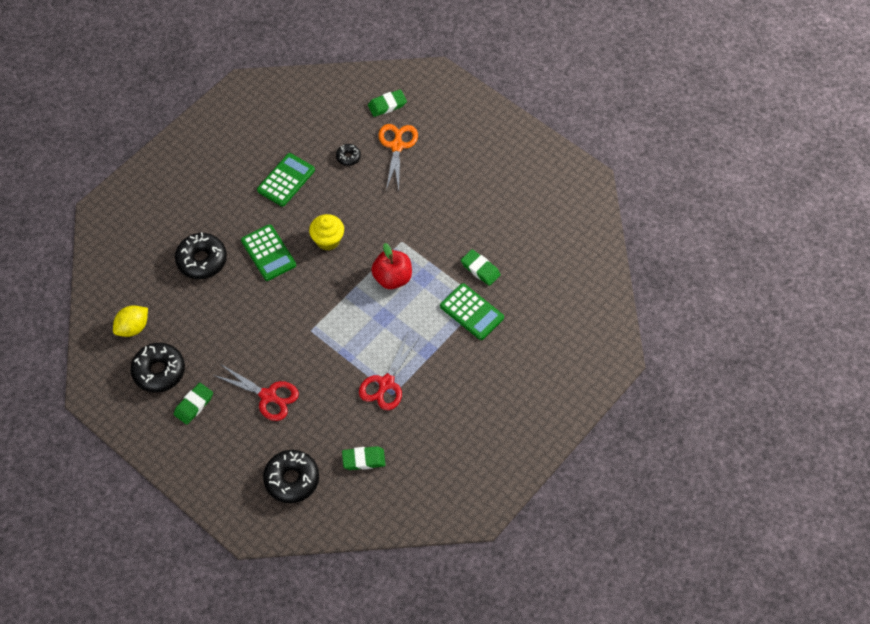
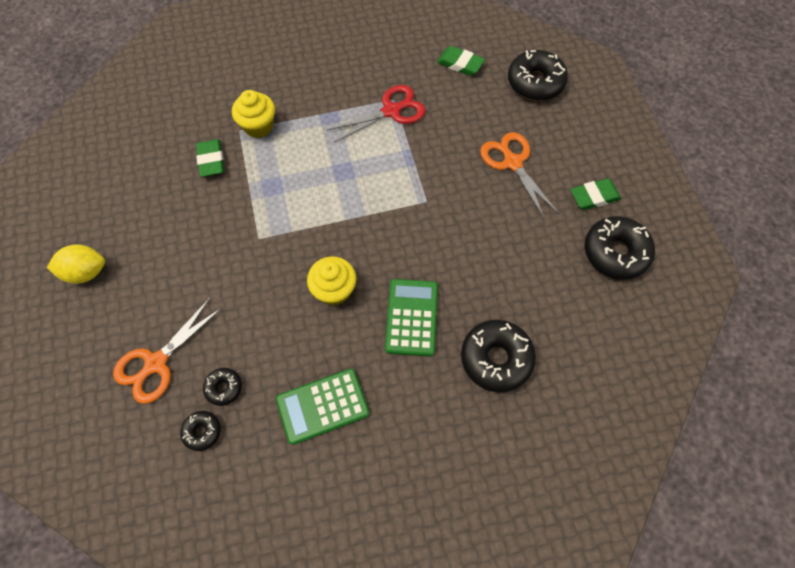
camera: 145 degrees left, 5 degrees up
(133, 328) = (623, 322): yellow lemon -> yellow lemon (86, 272)
(268, 396) = (512, 163): red scissors -> orange scissors
(341, 133) = (202, 431): none -> black donut
(387, 105) = (112, 436): green eraser -> none
(392, 278) = (302, 204): red apple -> none
(471, 312) = (258, 126): green calculator -> yellow cupcake

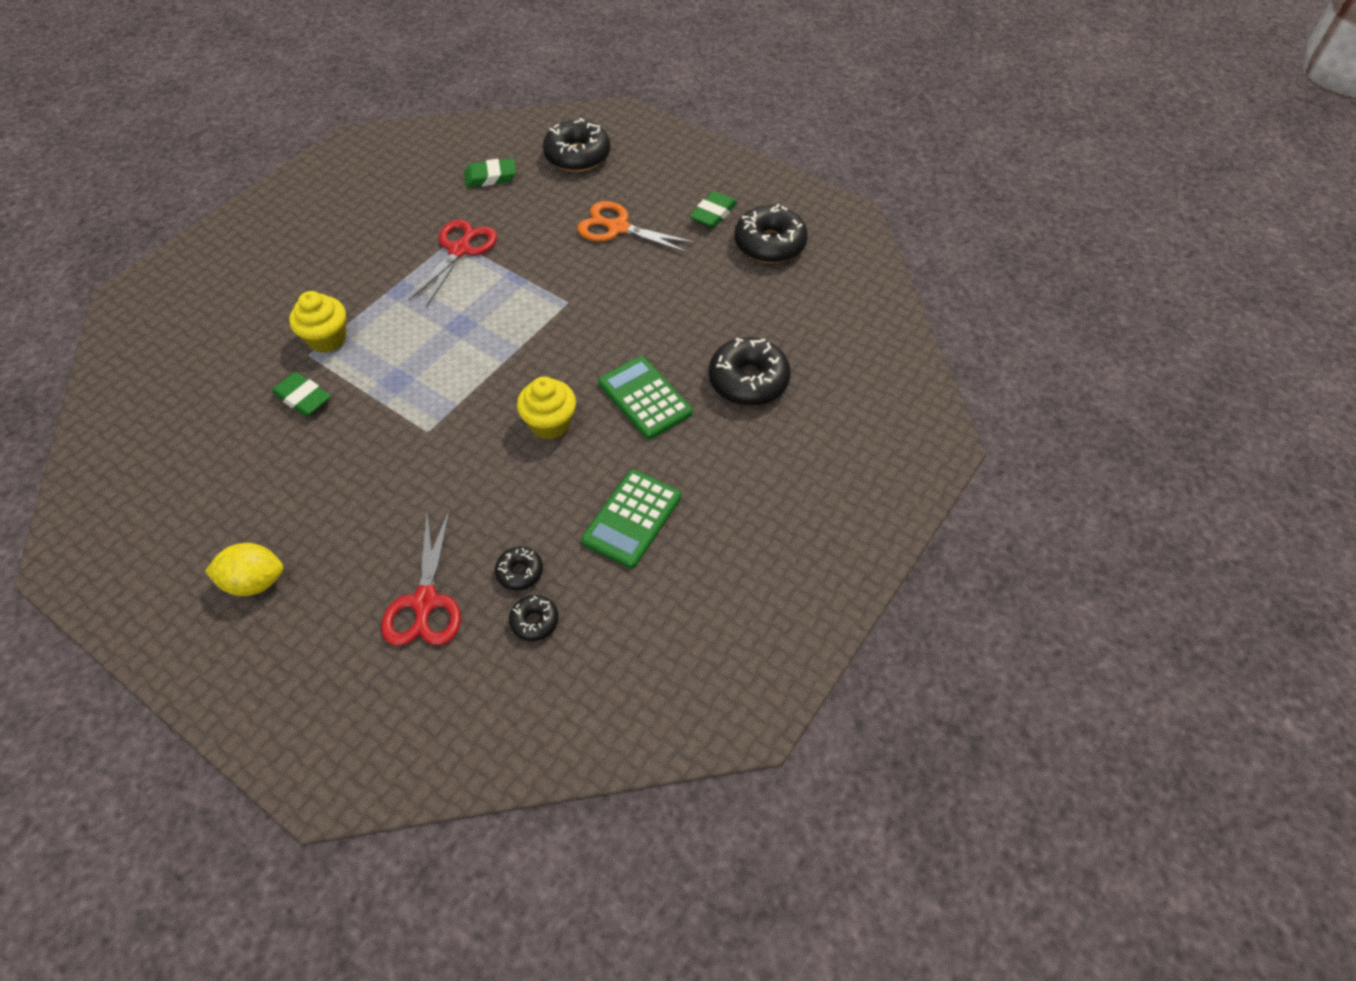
camera: 40 degrees left, 10 degrees down
(86, 272) = (255, 582): yellow lemon -> yellow lemon turned 45 degrees clockwise
(156, 363) = (425, 602): orange scissors -> red scissors

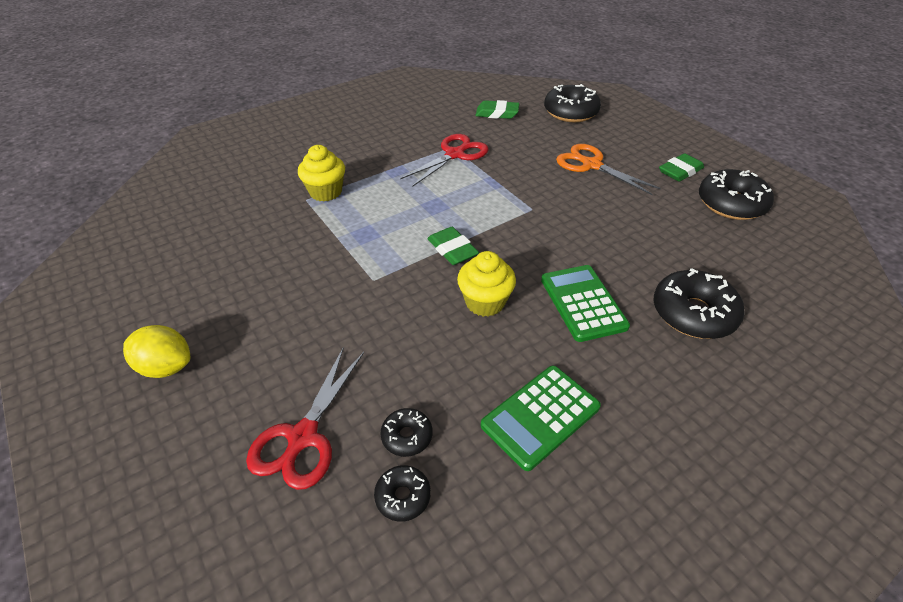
camera: 20 degrees right, 10 degrees down
(303, 398) = (285, 229): green eraser -> green eraser (452, 249)

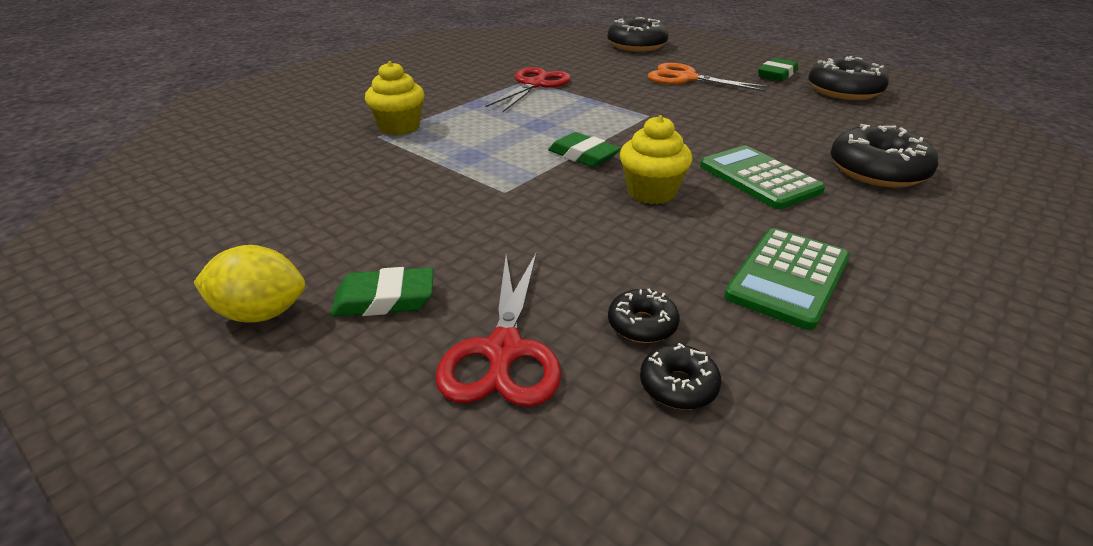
camera: 15 degrees left, 10 degrees down
(497, 113) = (560, 52): green eraser -> green eraser (384, 299)

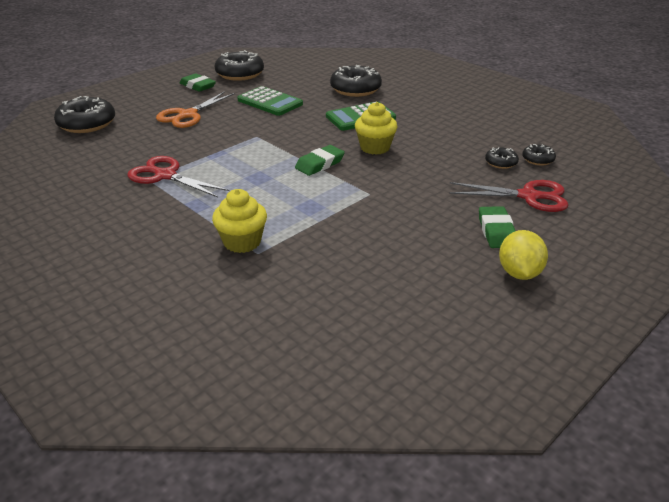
camera: 85 degrees left, 0 degrees up
(788, 278) = (458, 127): green calculator -> green calculator (270, 102)

